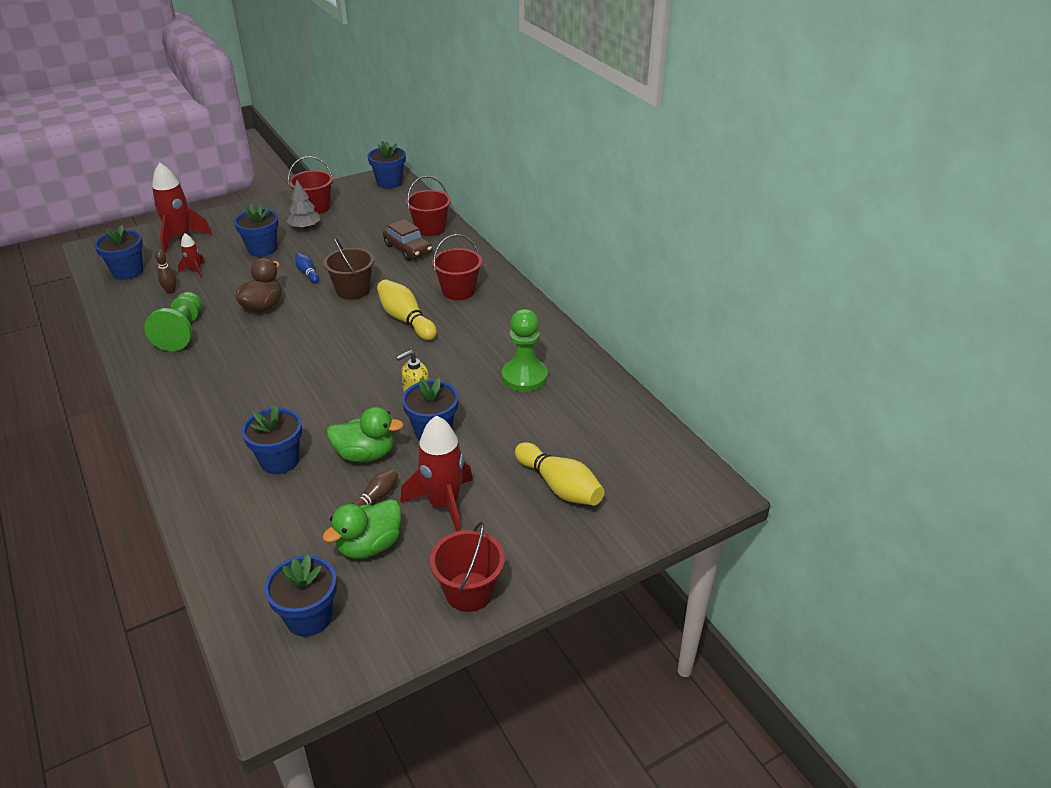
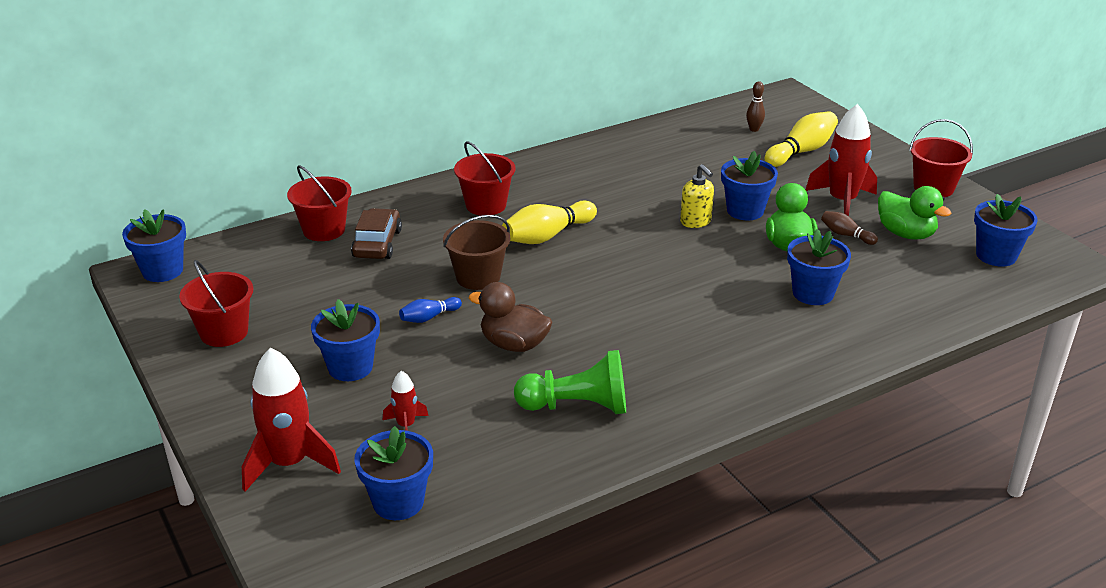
camera: 90 degrees left, 5 degrees down
(171, 291) = (466, 439): brown bowling pin -> brown bowling pin (754, 129)
(305, 227) = (288, 335): grey tree -> none
(408, 249) = (377, 243): brown car -> brown car turned 45 degrees counterclockwise
(524, 377) = (650, 166): green pawn -> none

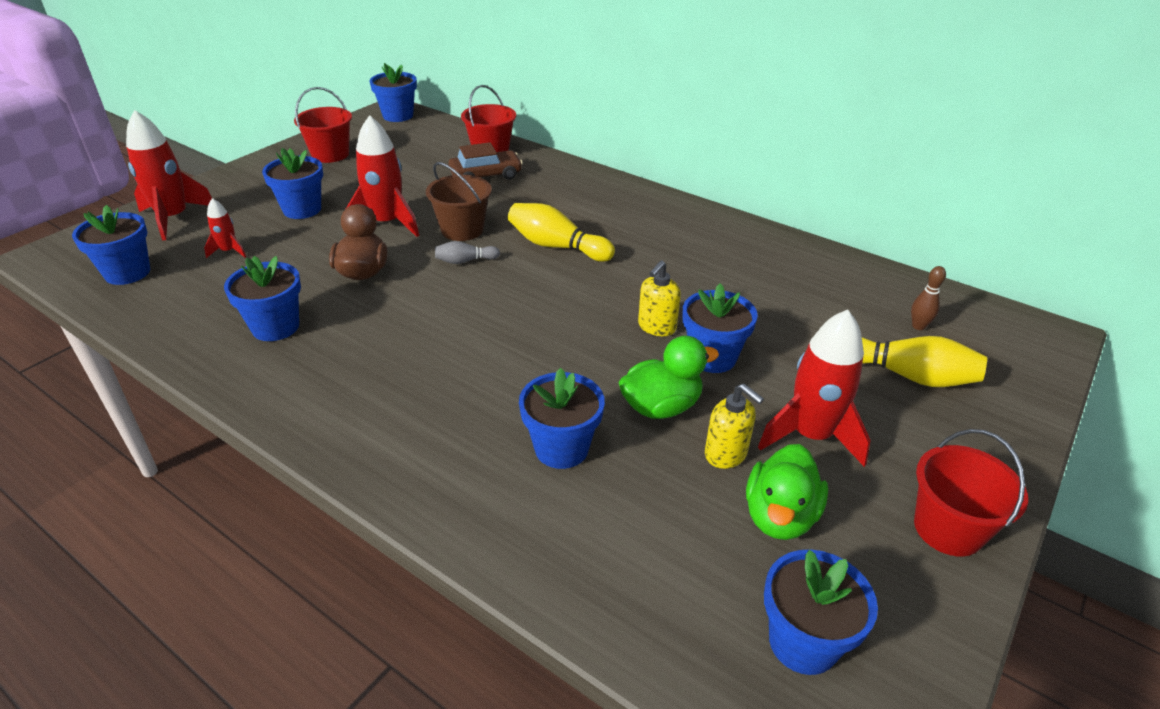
camera: 65 degrees right, 5 degrees up
(429, 317) = (387, 223): blue bowling pin -> red rocket
(486, 205) = (586, 205): red bucket -> none
(536, 286) = (465, 261): none -> grey bowling pin
(577, 406) = (275, 327): green pawn -> blue flower pot
(846, 235) = (726, 454): brown bowling pin -> yellow soap dispenser

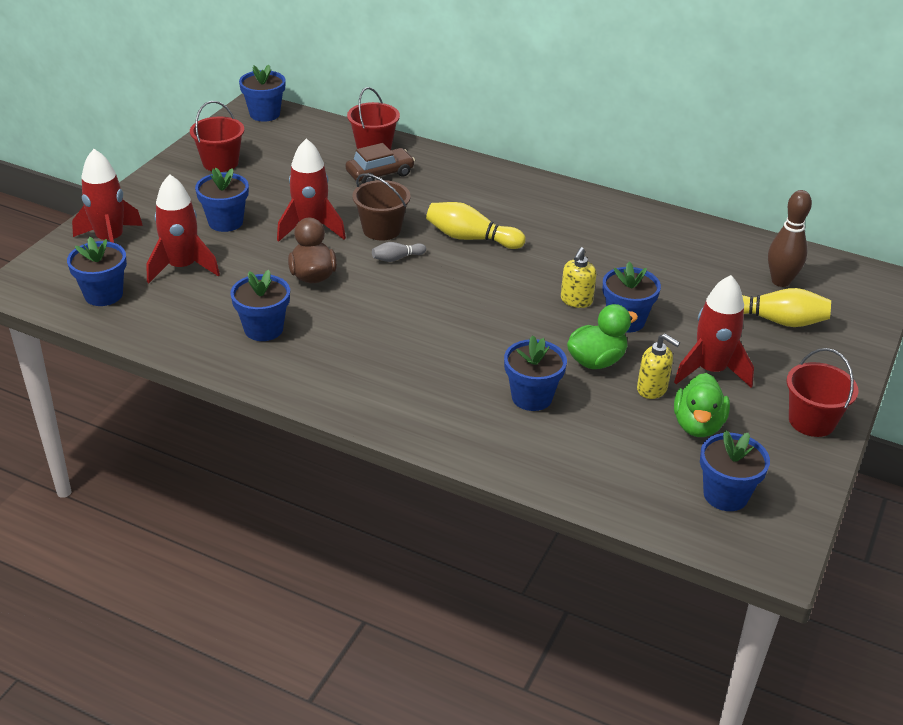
camera: 10 degrees left, 0 degrees up
(229, 251) = (182, 267): red rocket -> red rocket, size x2.00
(918, 326) = (780, 281): brown bowling pin -> brown bowling pin, size x1.84

